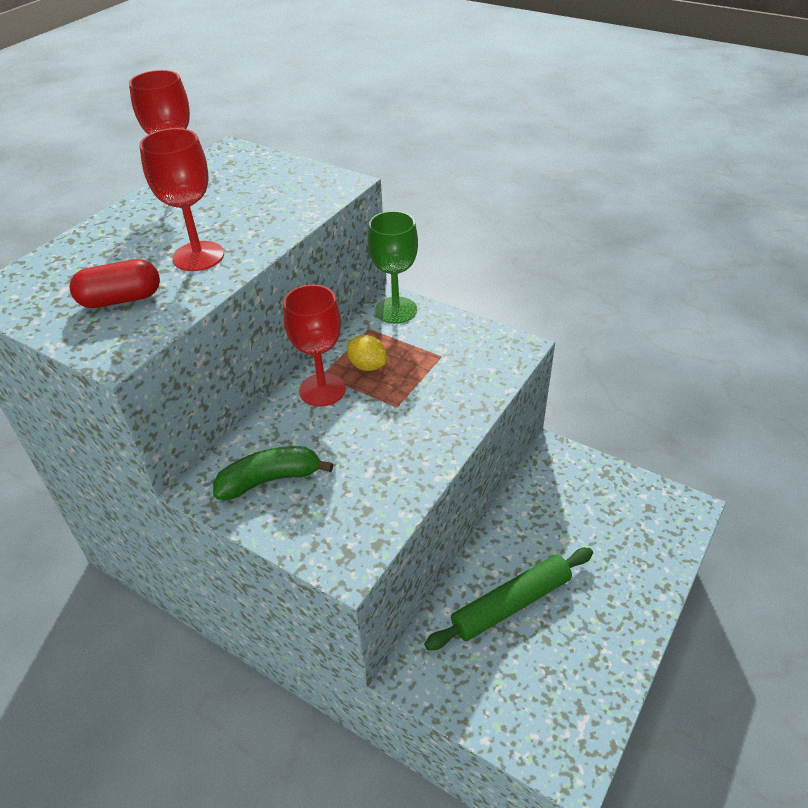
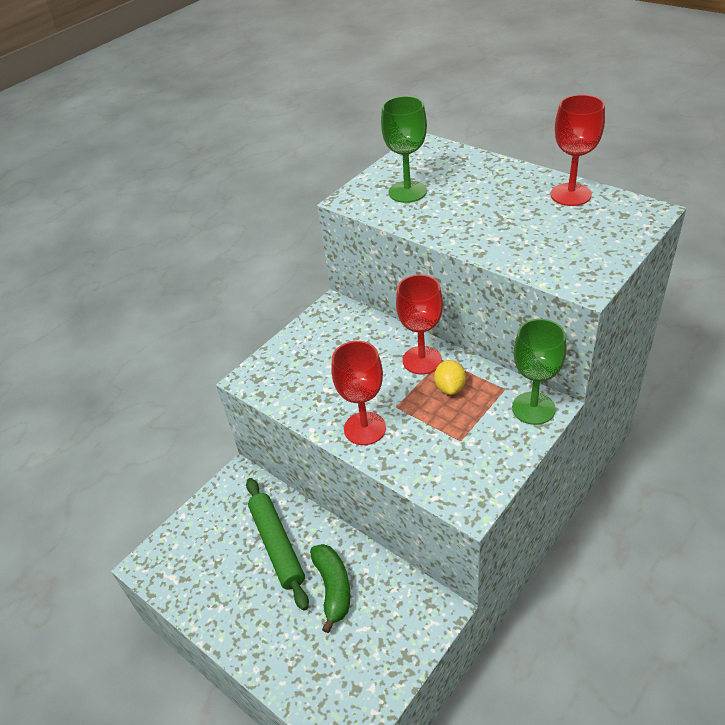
camera: 100 degrees right, 0 degrees up
(121, 299) = (407, 192): red capsule -> green goblet
(198, 256) = (459, 216): red goblet -> red goblet (365, 428)
(270, 480) = (331, 337): green banana -> green banana (333, 588)
(367, 366) = (450, 387): yellow lemon -> yellow lemon turned 45 degrees counterclockwise

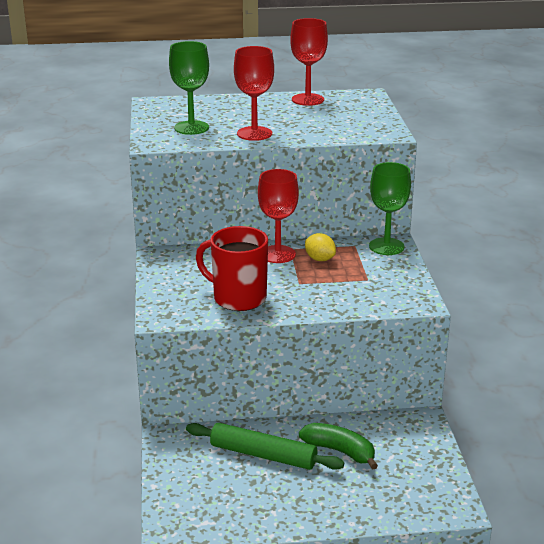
camera: 50 degrees left, 15 degrees down
(327, 393) = (238, 298): none -> red mug
(365, 428) = (297, 302): red goblet -> red goblet (254, 133)

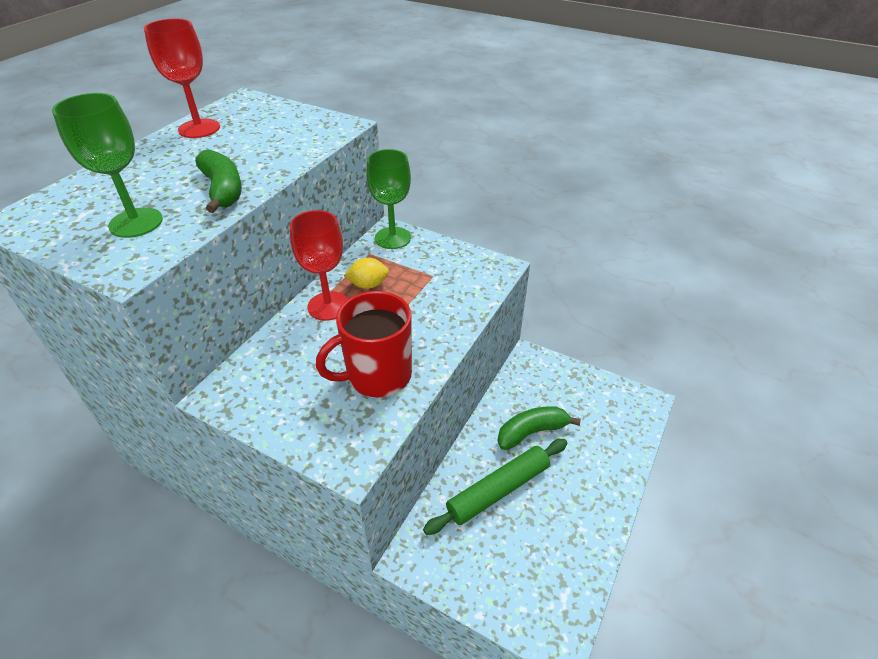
camera: 55 degrees left, 15 degrees up
(254, 133) = (223, 190): red goblet -> green banana

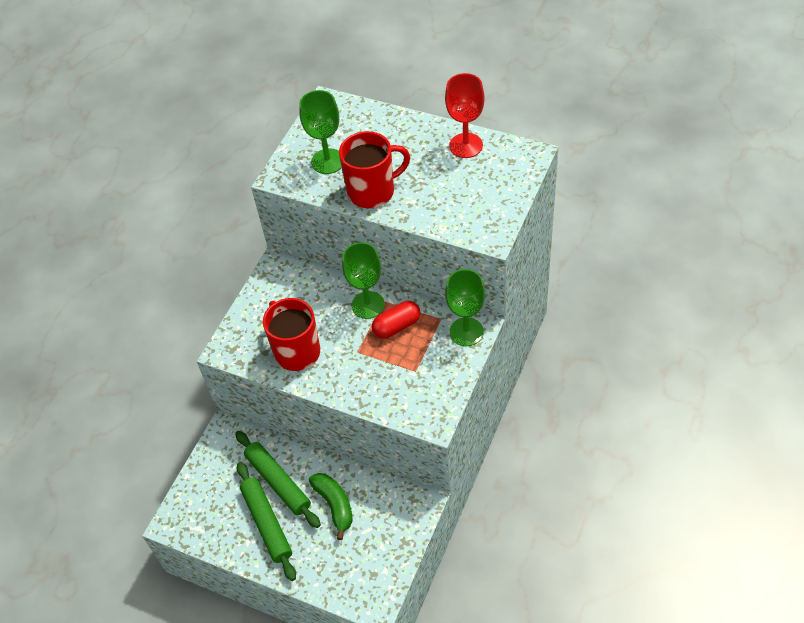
camera: 90 degrees right, 10 degrees up
(223, 190) = (372, 191): green banana -> red mug
(328, 306) = (368, 305): red goblet -> green goblet
(368, 285) = (397, 326): yellow lemon -> red capsule
(556, 504) = (267, 523): none -> green rolling pin

